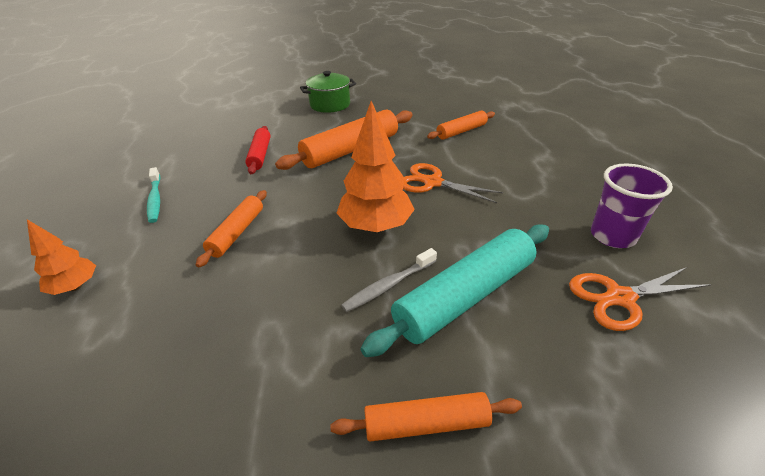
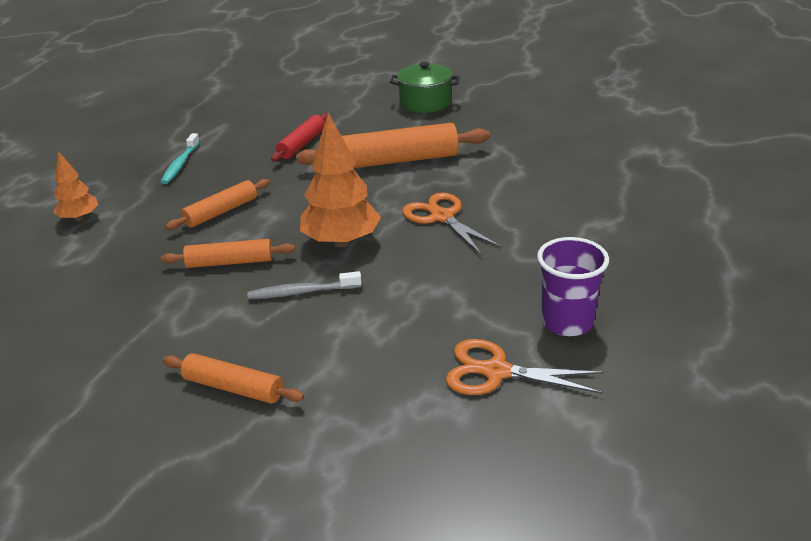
camera: 30 degrees right, 5 degrees down
(461, 131) = (541, 170): orange rolling pin -> orange rolling pin (230, 262)
(465, 296) = (356, 321): turquoise rolling pin -> none

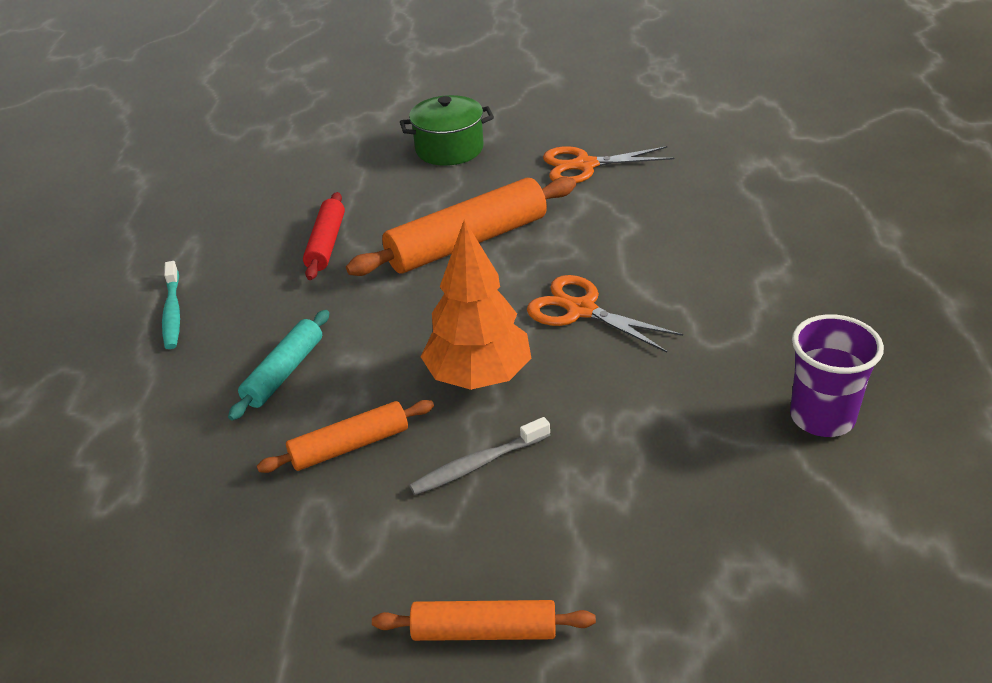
camera: 20 degrees left, 5 degrees up
(79, 218) = (77, 433): orange tree -> none
(221, 212) = (284, 372): orange rolling pin -> turquoise rolling pin
(496, 372) = (788, 507): orange scissors -> orange scissors (585, 165)

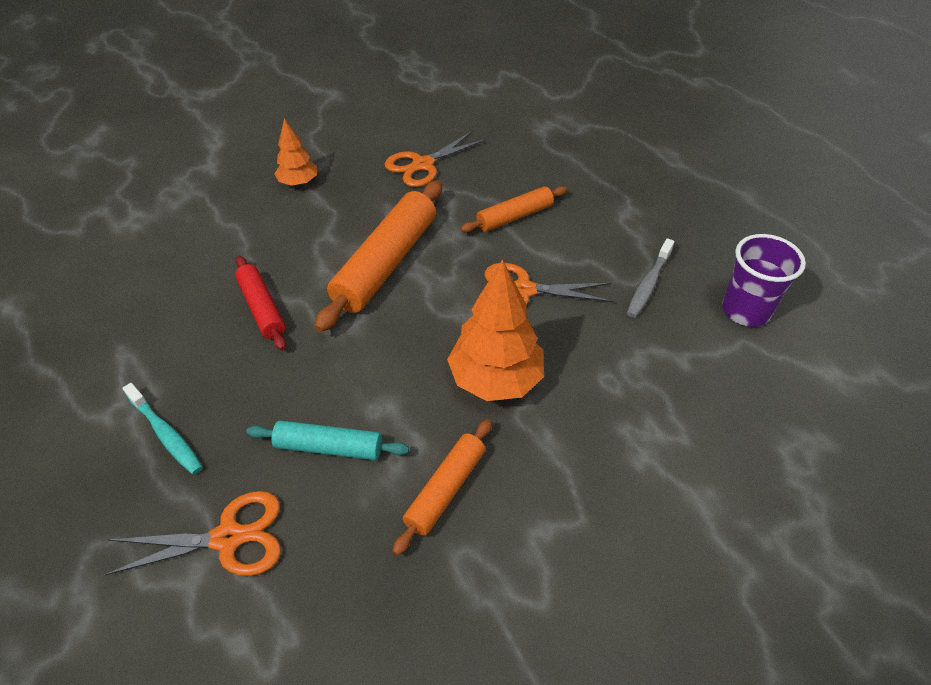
camera: 35 degrees left, 10 degrees up
(152, 405) = (228, 538): none -> orange scissors
(284, 372) = (329, 447): turquoise rolling pin -> turquoise rolling pin turned 75 degrees counterclockwise
(449, 149) = (298, 183): green pot -> orange tree
(477, 464) = (558, 456): grey toothbrush -> grey toothbrush (648, 284)
(484, 631) = (681, 594): orange rolling pin -> orange rolling pin (514, 216)

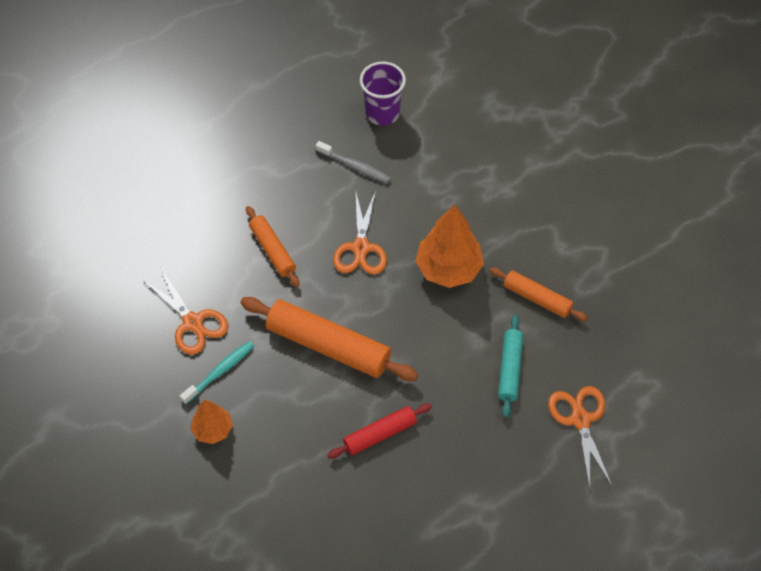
camera: 90 degrees left, 10 degrees up
(166, 434) = (505, 478): turquoise toothbrush -> turquoise toothbrush (220, 372)

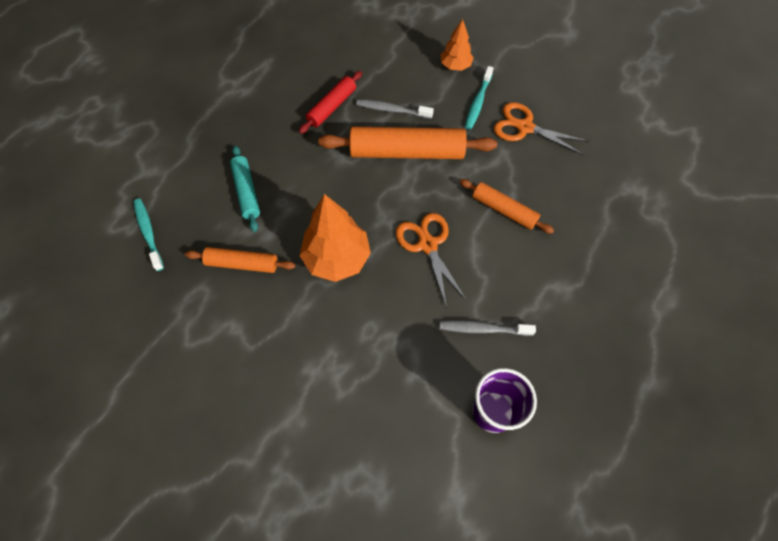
camera: 155 degrees right, 5 degrees up
(316, 402) = (392, 110): none -> grey toothbrush
(580, 420) = (173, 175): orange scissors -> none
(619, 364) = (148, 233): none -> turquoise toothbrush

